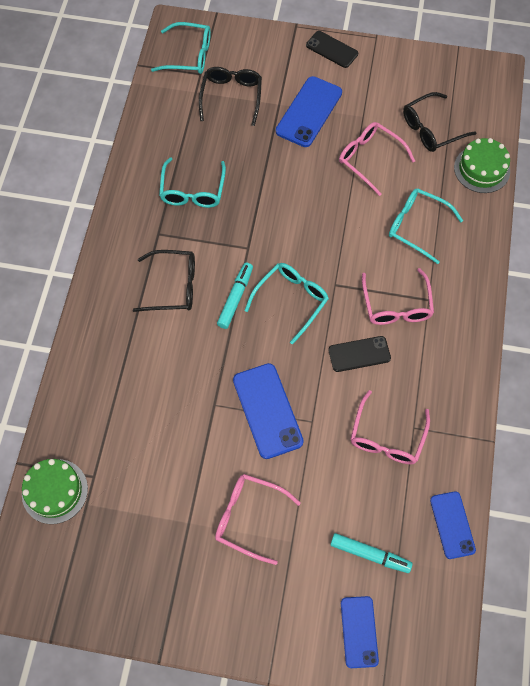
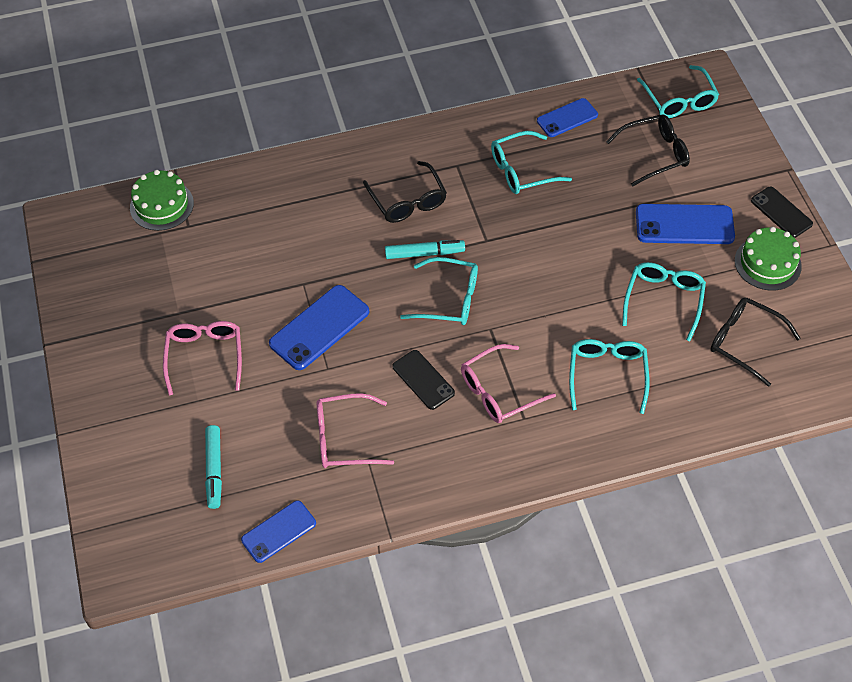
camera: 65 degrees right, 10 degrees down
(332, 49) = (781, 212): black phone -> black phone turned 45 degrees counterclockwise
(359, 631) = (134, 489): blue phone -> blue phone (567, 118)
(370, 159) = (663, 301): pink glasses -> turquoise glasses
(481, 169) = (725, 410): green cake -> green cake (767, 263)

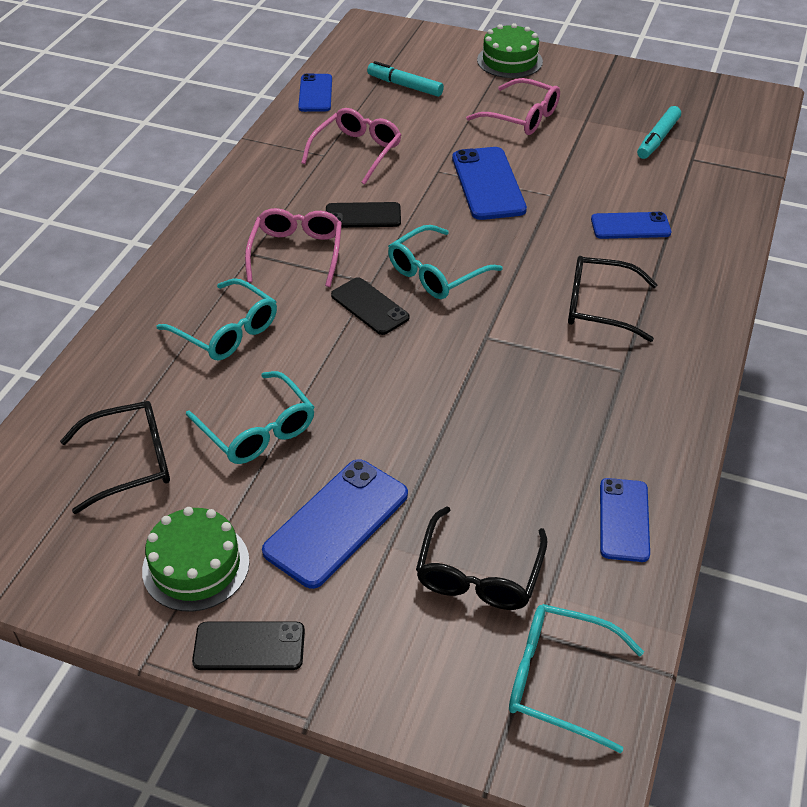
camera: 125 degrees right, 10 degrees down
(161, 205) = (734, 153): green cake -> green cake (509, 61)
(306, 223) = (630, 226): none -> blue phone
(424, 253) = (512, 285): turquoise marker -> turquoise marker (658, 139)
(513, 314) = (369, 306): none -> black phone
(522, 170) = (565, 422): turquoise glasses -> none

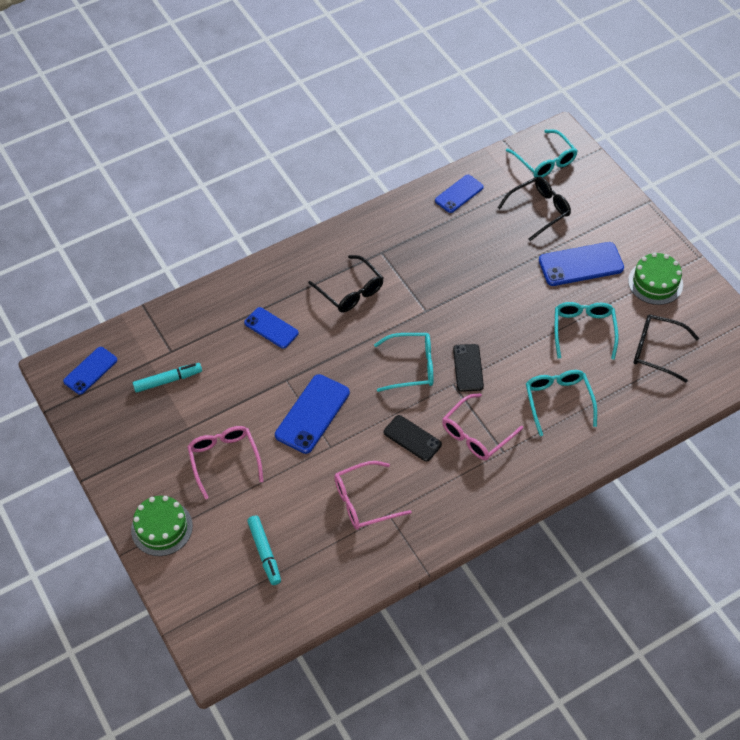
camera: 140 degrees left, 10 degrees up
(249, 646) = (653, 238): black phone -> none
(315, 93) = (335, 590): blue phone -> blue phone (90, 371)

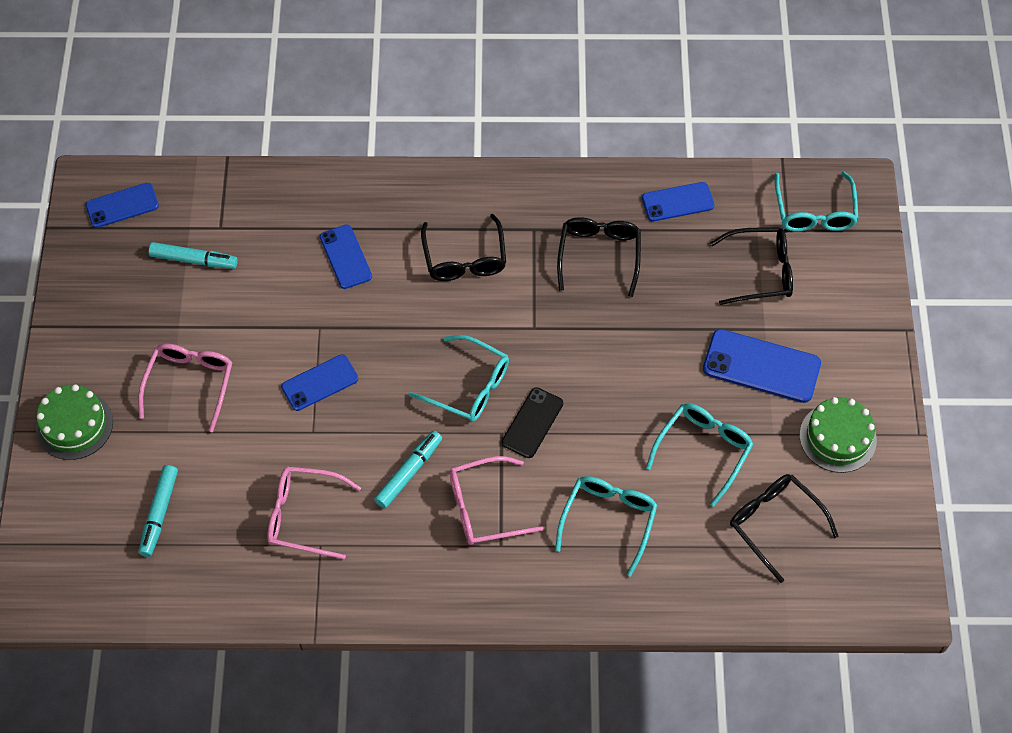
camera: 30 degrees right, 5 degrees up
(312, 414) = (320, 383): blue phone -> blue phone, size x0.65
(412, 438) = (409, 472): black phone -> turquoise marker
(434, 248) = (599, 256): none -> black glasses

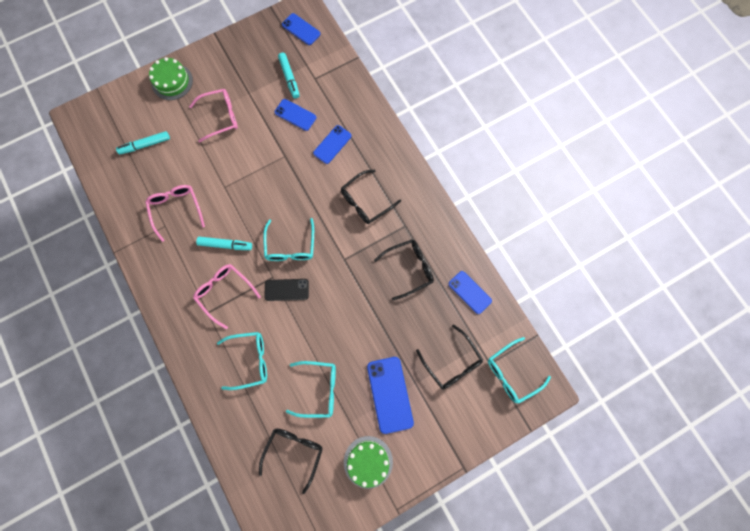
camera: 60 degrees right, 15 degrees up
(320, 383) = (253, 174): blue phone -> blue phone (295, 115)

